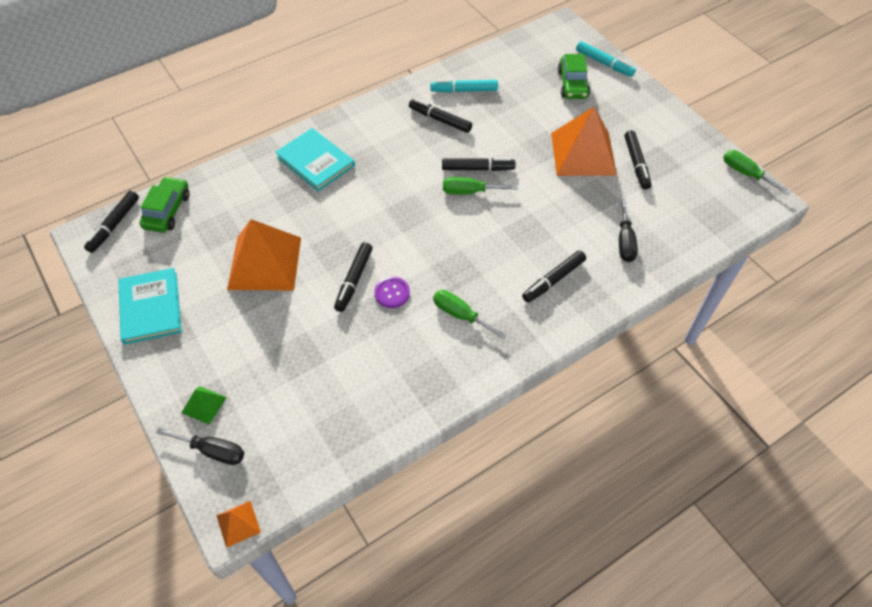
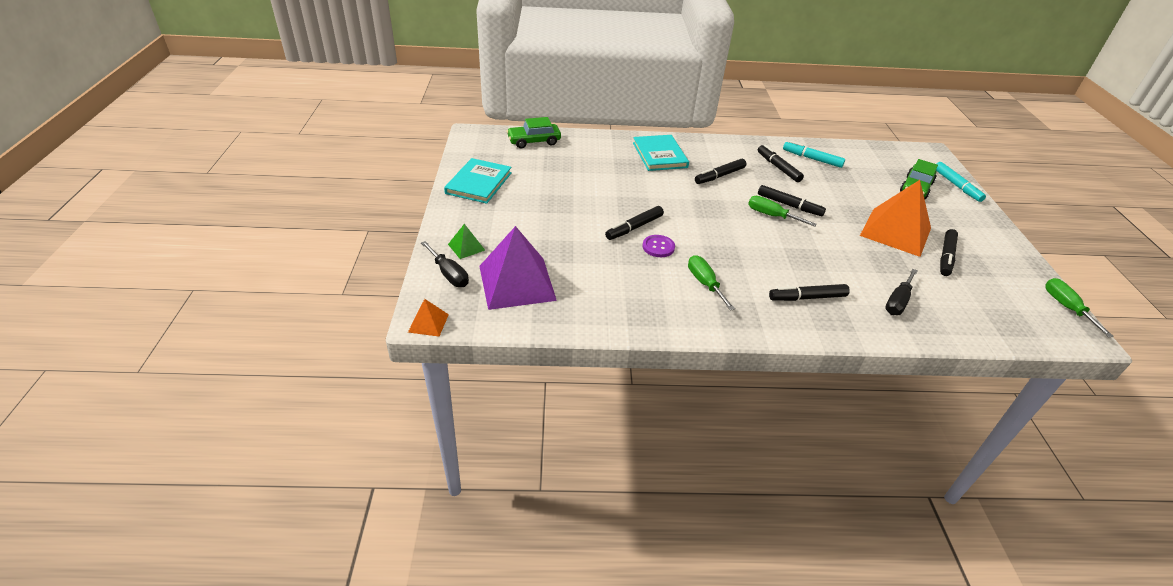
camera: 30 degrees right, 15 degrees down
(114, 225) = (494, 135): black marker -> black marker (719, 176)
(167, 211) = (534, 141): green car -> green car turned 150 degrees counterclockwise
(264, 263) = (576, 192): orange pyramid -> none
(288, 420) = (516, 282): none -> purple pyramid

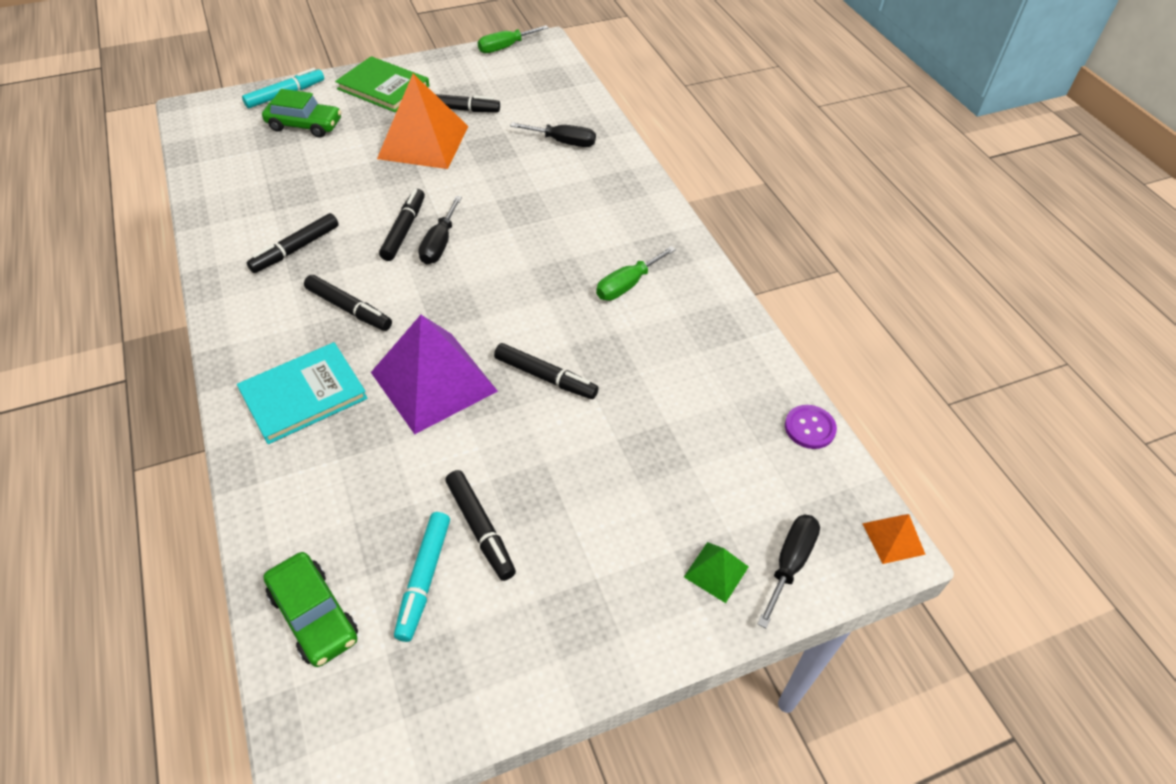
camera: 110 degrees left, 10 degrees up
(478, 183) = (522, 645): turquoise book -> none
(516, 282) = (750, 471): purple pyramid -> purple pyramid (433, 381)
(658, 247) = (578, 341): purple button -> purple button (809, 428)
(771, 216) = (439, 244): green screwdriver -> black screwdriver
(807, 297) = (599, 203): black marker -> black marker (480, 529)
(812, 159) = (253, 217): turquoise marker -> turquoise marker (424, 579)
(974, 227) = (383, 87): none -> green book

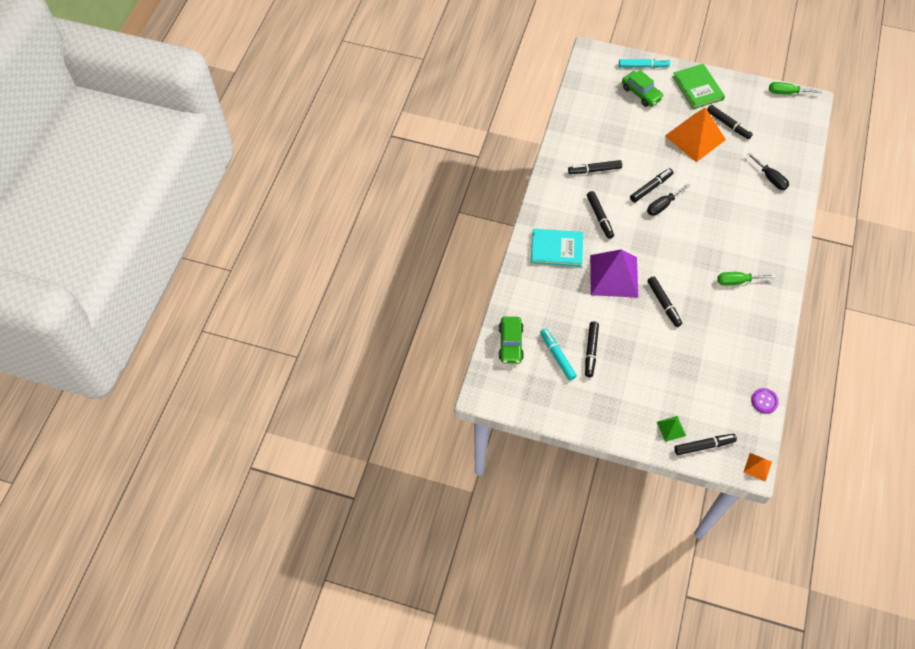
camera: 40 degrees right, 10 degrees up
(424, 579) = (557, 356): turquoise marker -> turquoise marker turned 105 degrees clockwise
(789, 563) = (704, 446): black screwdriver -> black marker

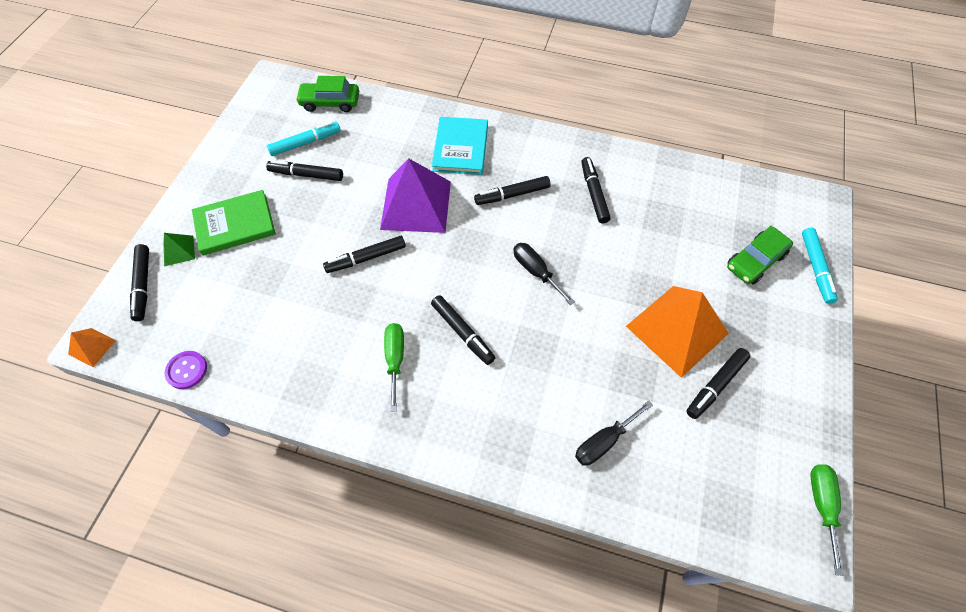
camera: 90 degrees right, 0 degrees up
(651, 187) = (568, 259): black marker -> black marker (462, 332)
(697, 88) = (790, 345): green book -> green book (235, 224)

